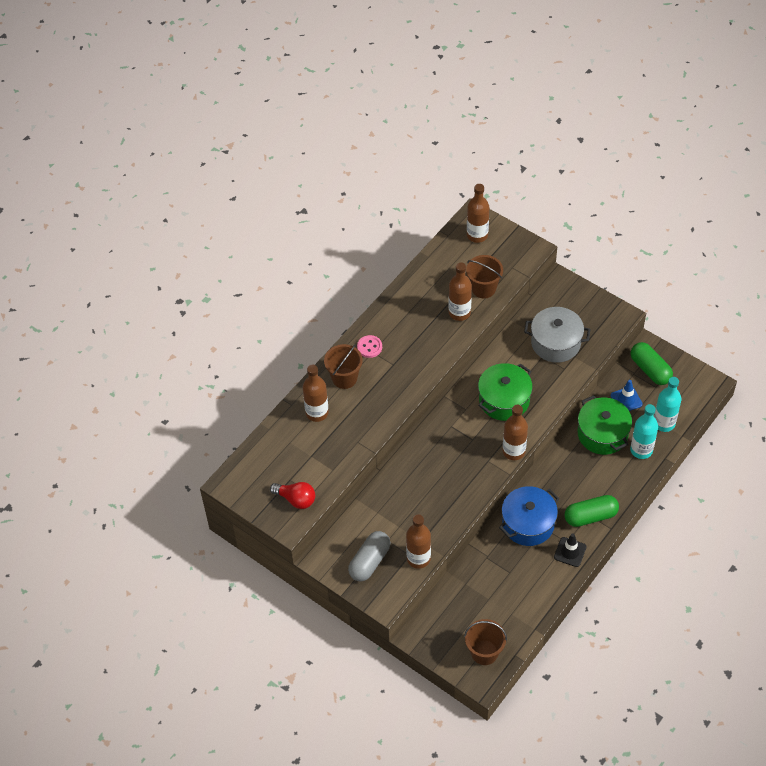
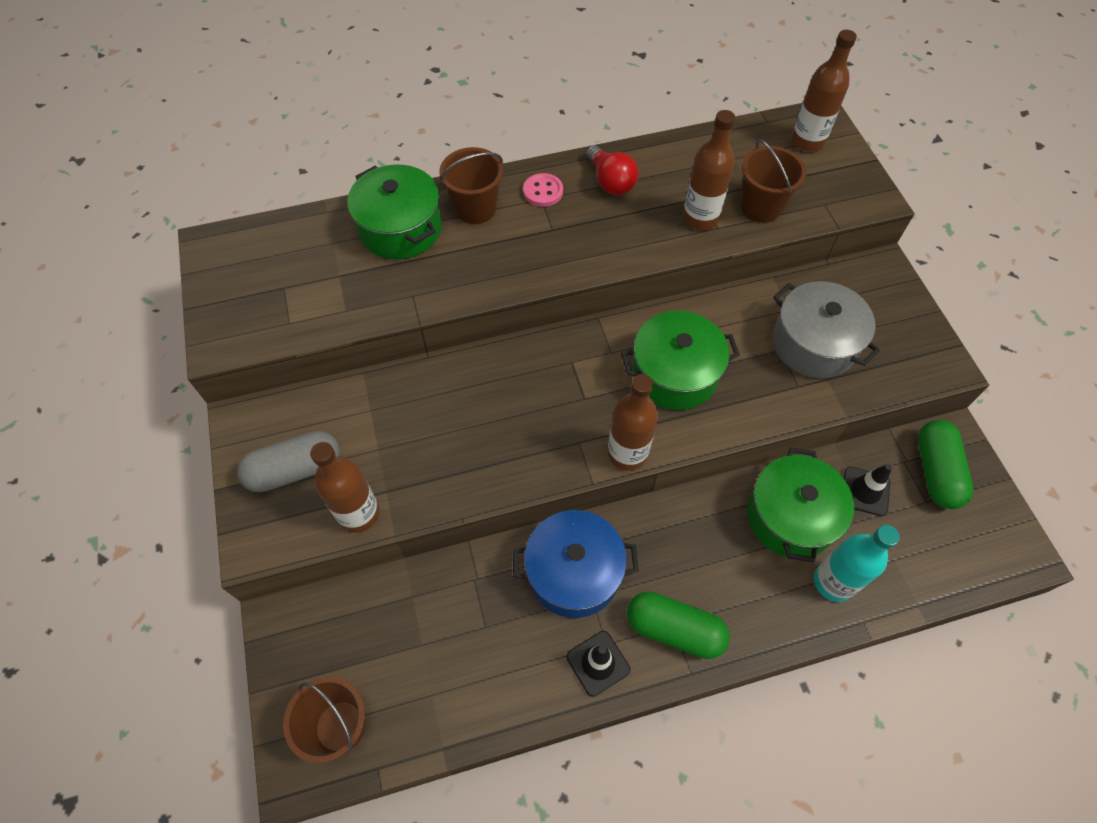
camera: 35 degrees right, 5 degrees up
(296, 499) = (264, 317): red light bulb -> red light bulb (610, 181)
(317, 413) = (400, 228): brown bottle -> green pot
(626, 400) = (865, 491): blue traffic cone -> black traffic cone
(664, 423) = (901, 565): turquoise bottle -> none

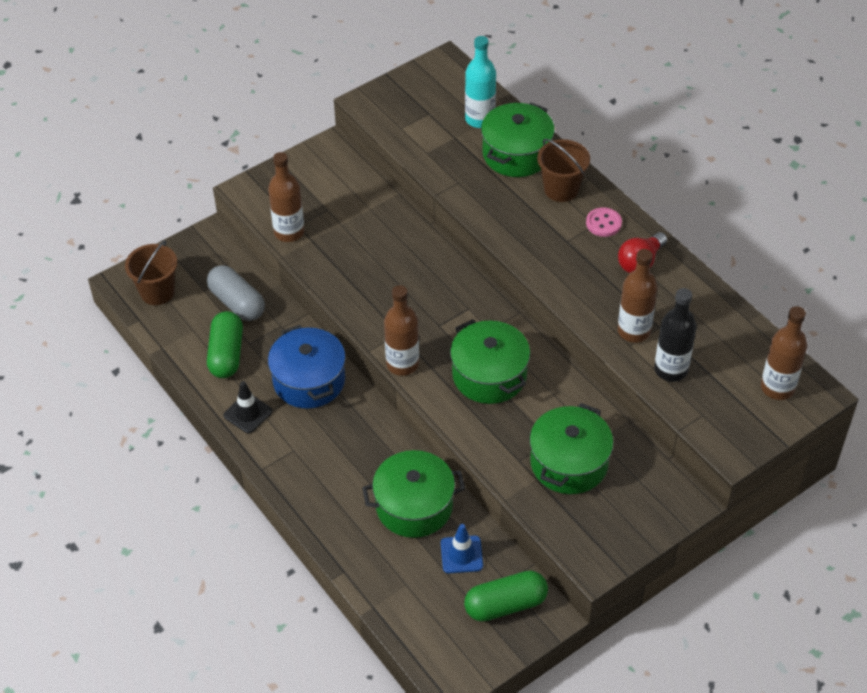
camera: 70 degrees right, 10 degrees down
(295, 470) = (306, 188): grey capsule -> grey capsule (237, 303)
(674, 630) = (289, 452): green capsule -> green capsule (226, 354)
(760, 207) = (671, 369): brown bucket -> black bottle
(814, 344) = (569, 463): grey pot -> green pot
(833, 582) = (369, 545): turquoise bottle -> turquoise bottle (480, 119)
(865, 491) = (461, 554): black traffic cone -> blue traffic cone

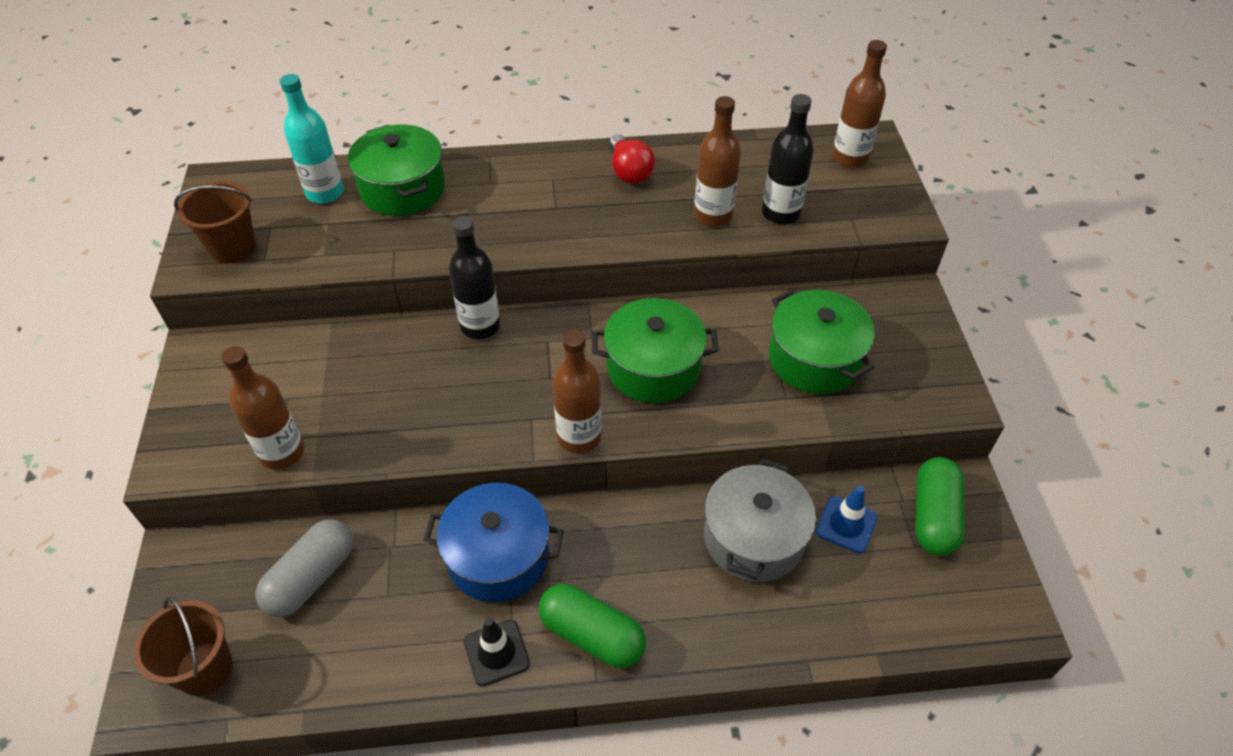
camera: 60 degrees left, 0 degrees up
(226, 354) = (382, 631): green capsule -> green capsule (592, 635)
(237, 303) = (311, 577): grey capsule -> grey capsule turned 45 degrees counterclockwise
(414, 506) = (753, 538): green pot -> grey pot
(453, 267) = (480, 326): none -> black bottle
(561, 189) = (483, 180): brown bucket -> brown bucket (233, 247)
(603, 223) = (557, 172): pink button -> none

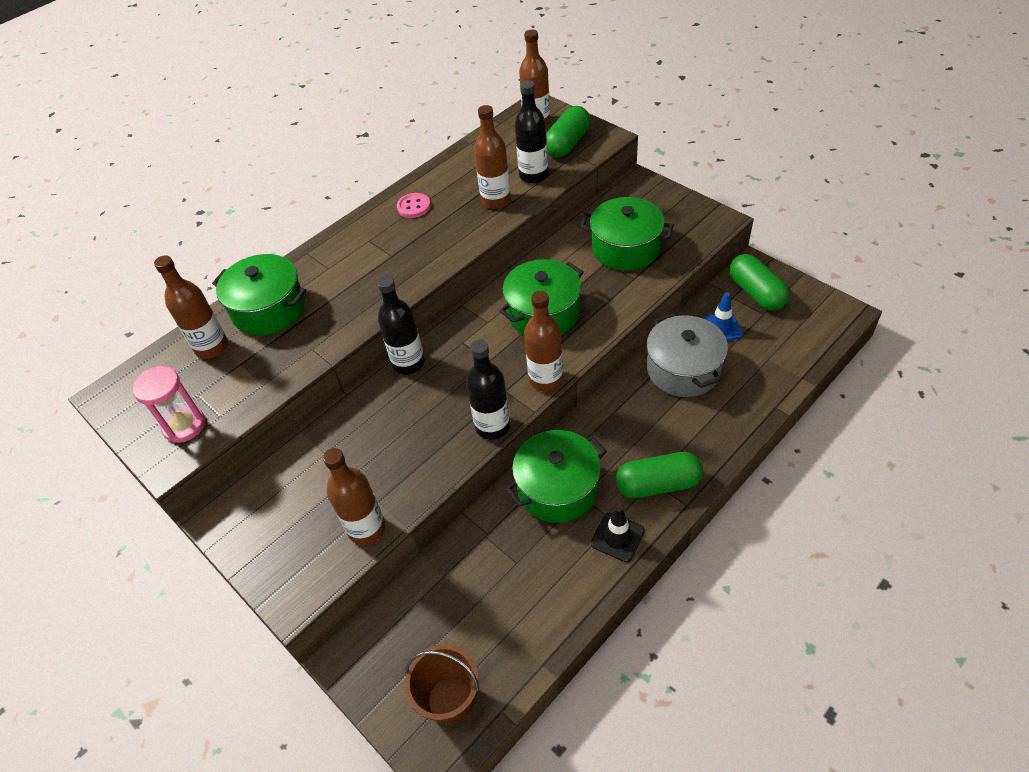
camera: 35 degrees left, 0 degrees up
(233, 247) = (184, 425): brown bucket -> pink hourglass
(311, 577) = (456, 593): grey capsule -> none
(325, 193) = (212, 347): turquoise bottle -> brown bottle
(481, 444) = (492, 426): none -> black bottle
(498, 556) = (557, 488): blue pot -> green pot
(629, 171) = (414, 207): red light bulb -> pink button
(856, 200) = (567, 144): none -> green capsule

